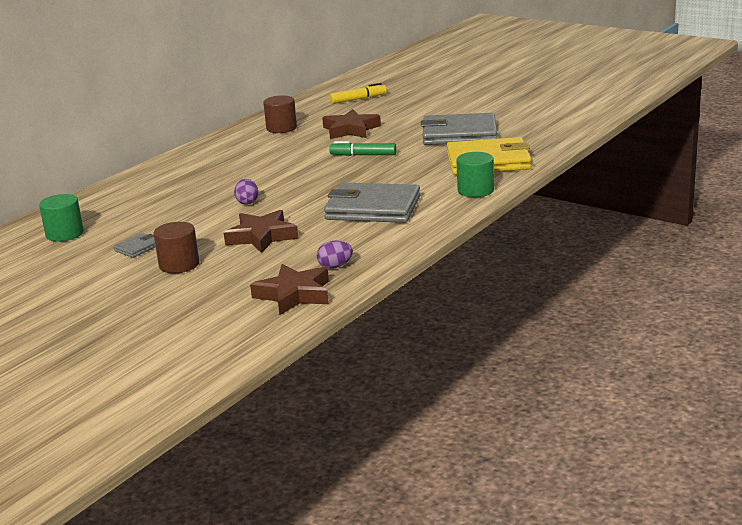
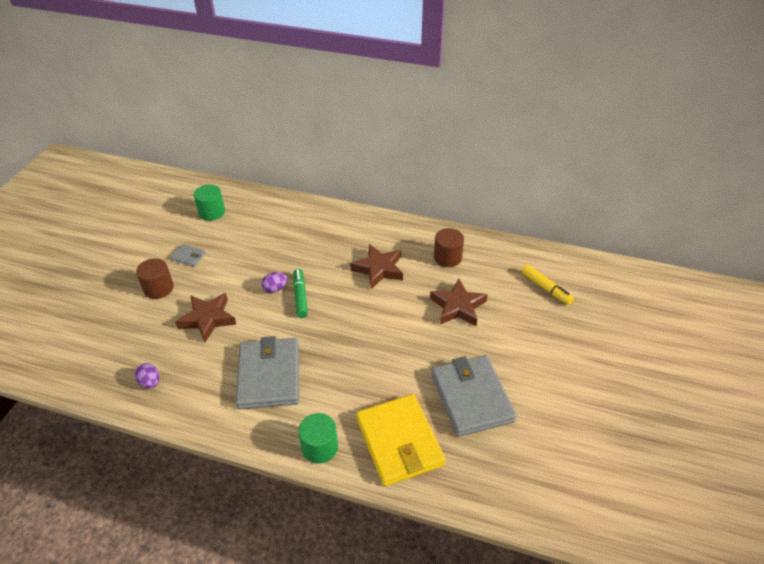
camera: 70 degrees right, 20 degrees up
(294, 295) = (101, 371): brown star -> brown star (378, 269)
(363, 155) = (394, 334): green marker -> green marker (300, 296)

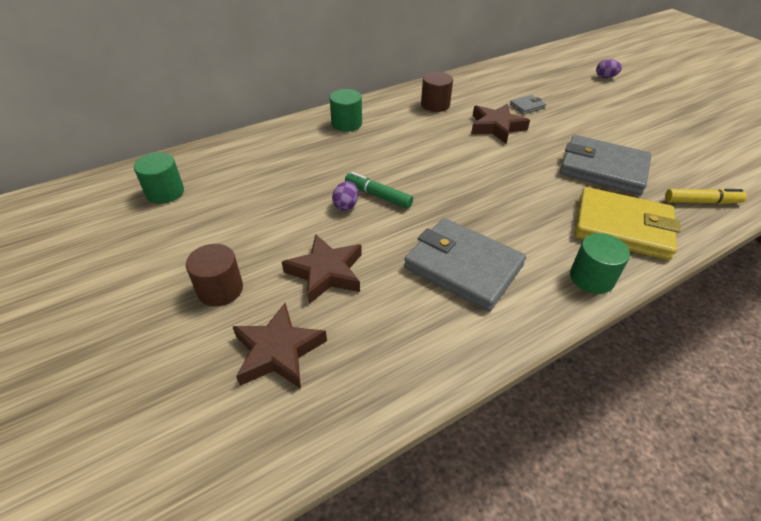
camera: 50 degrees left, 0 degrees up
(150, 382) = (370, 371): purple egg -> purple egg (605, 77)
(188, 256) = (205, 241): grey wallet -> grey wallet (527, 106)
(365, 232) = (346, 124): none -> green cylinder
(378, 269) = (403, 139): brown star -> brown star (278, 351)
(546, 288) = (521, 86): yellow marker -> yellow marker (701, 202)

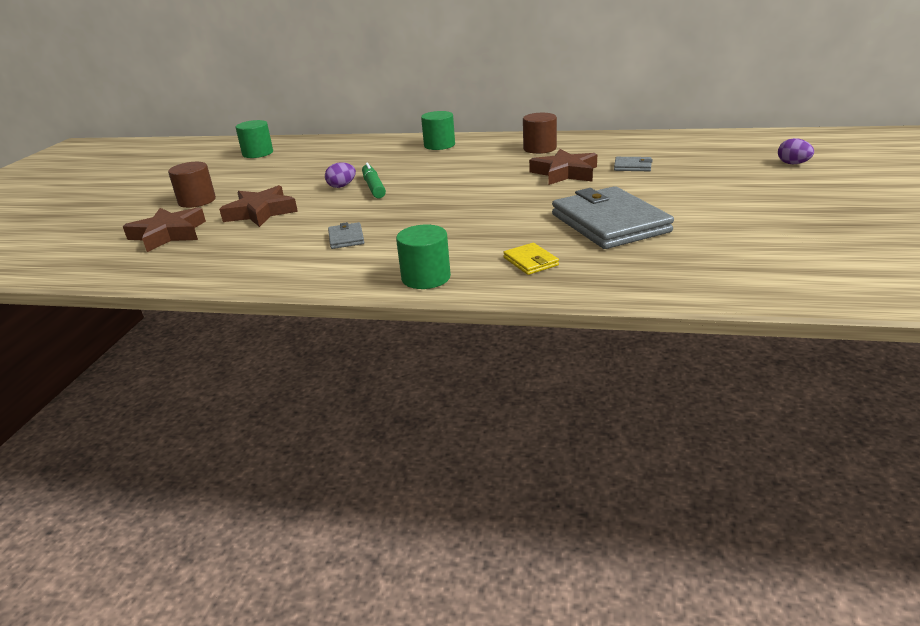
camera: 45 degrees right, 15 degrees down
(463, 267) = (346, 238): grey wallet -> grey wallet, size x0.43
(622, 227) = (530, 261): yellow wallet -> yellow wallet, size x0.43
(701, 202) = (668, 274): yellow marker -> none

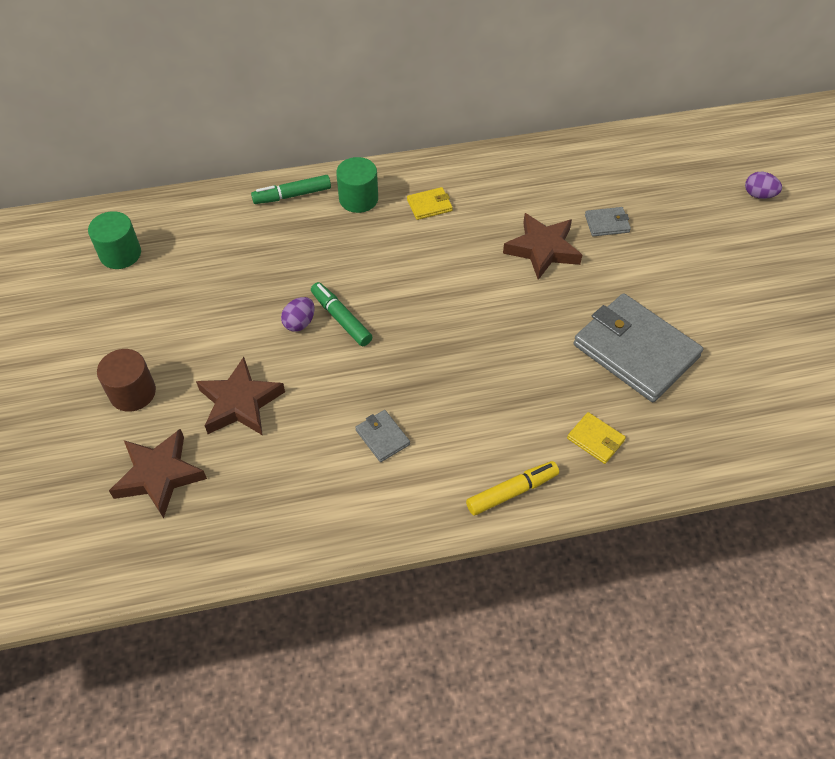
camera: 25 degrees left, 25 degrees up
(394, 141) = (292, 195): none -> green marker
(426, 277) = (512, 492): green cylinder -> yellow marker
(490, 150) = (429, 205): none -> yellow wallet
(539, 148) = (485, 192): brown cylinder -> none

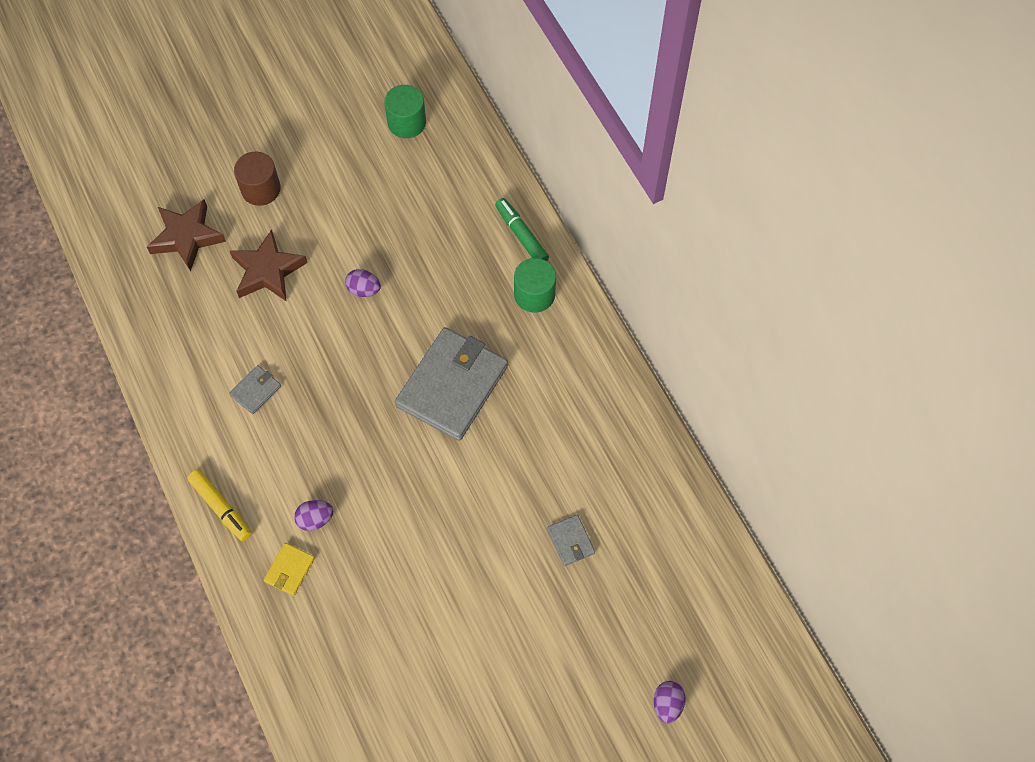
camera: 75 degrees right, 10 degrees up
(341, 318) = (377, 322): green marker -> none
(429, 205) = (545, 362): yellow wallet -> none
(542, 249) = (514, 482): brown star -> none
(544, 408) = (315, 519): none -> purple egg
(635, 351) = (402, 593): grey wallet -> grey wallet (452, 386)

